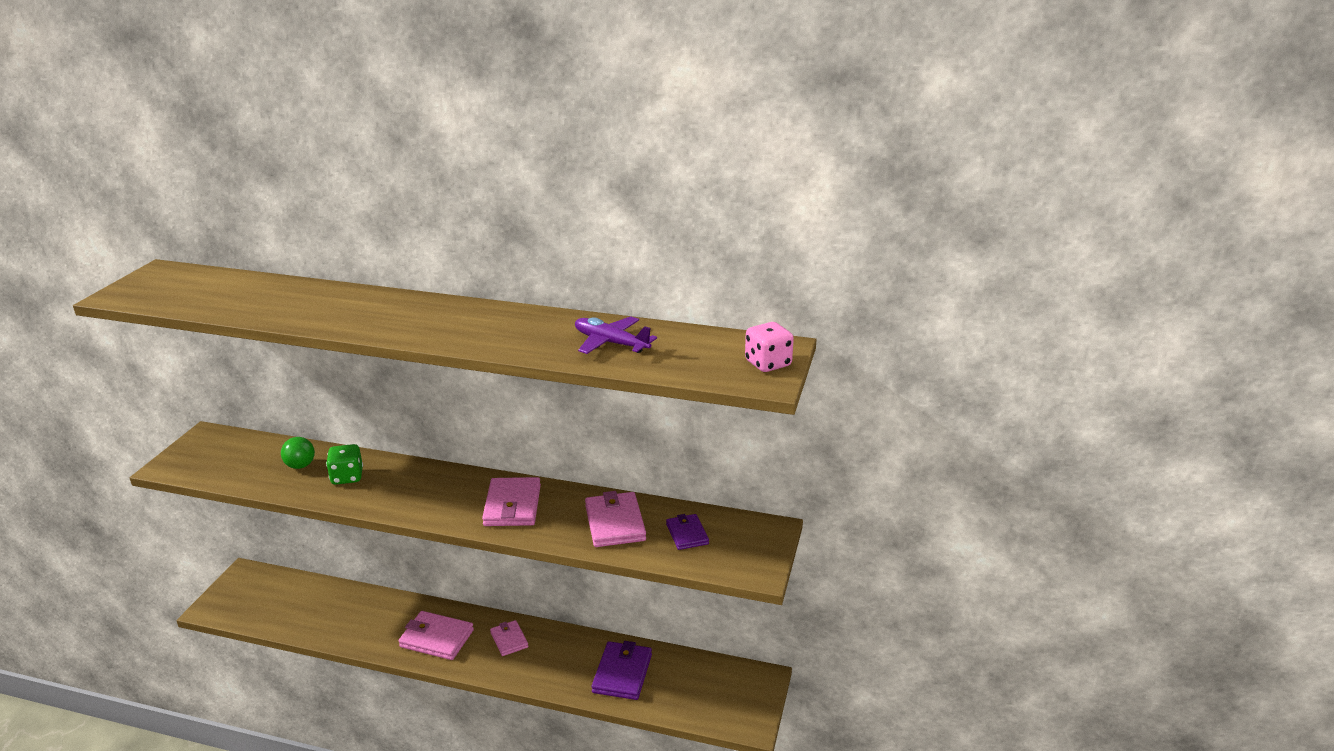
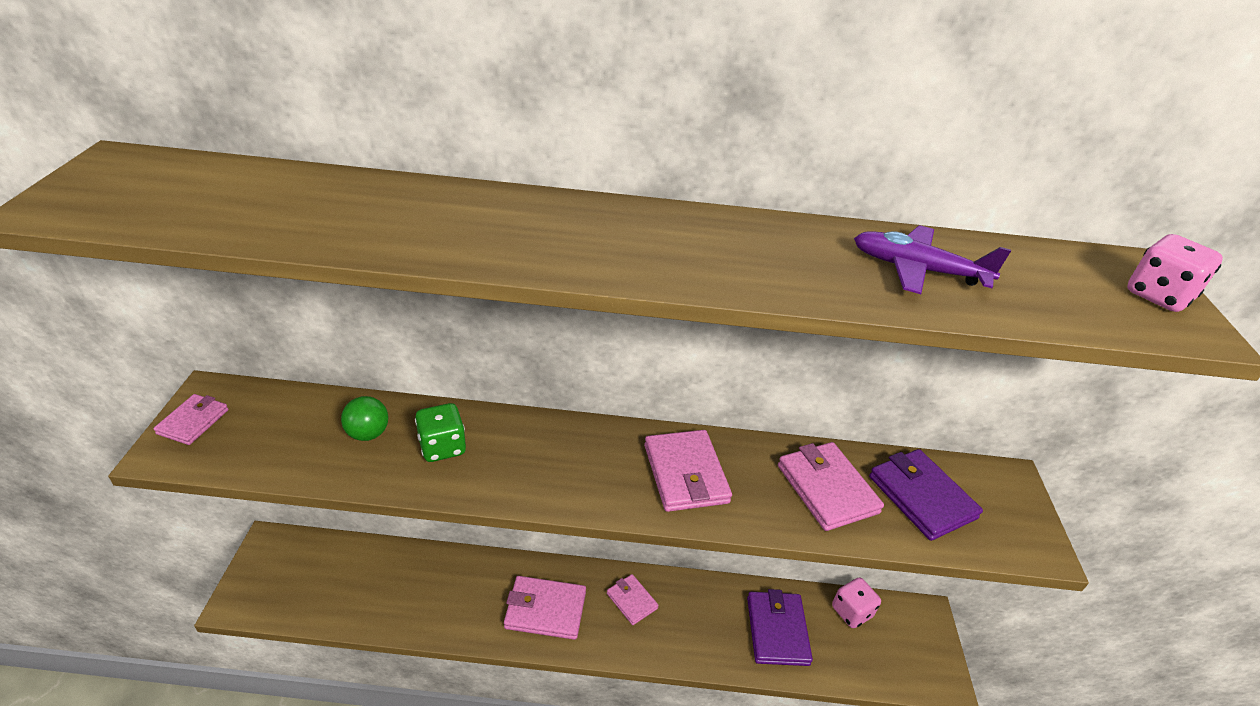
camera: 15 degrees left, 10 degrees up
(189, 451) = (193, 422): none -> pink wallet
(687, 534) = (921, 497): purple wallet -> purple wallet, size x1.62
(695, 668) = (851, 612): none -> pink dice

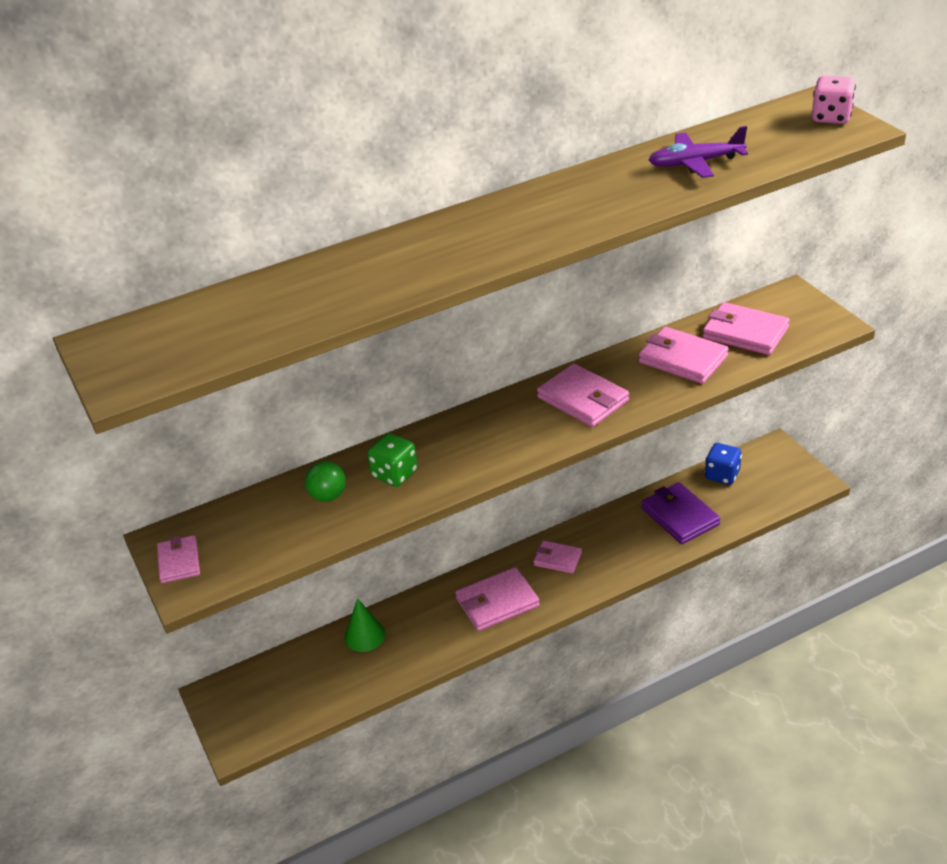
camera: 25 degrees left, 0 degrees up
(418, 568) = (364, 635): none -> green cone
(851, 612) = (722, 475): pink dice -> blue dice
(921, 497) = (745, 333): purple wallet -> pink wallet

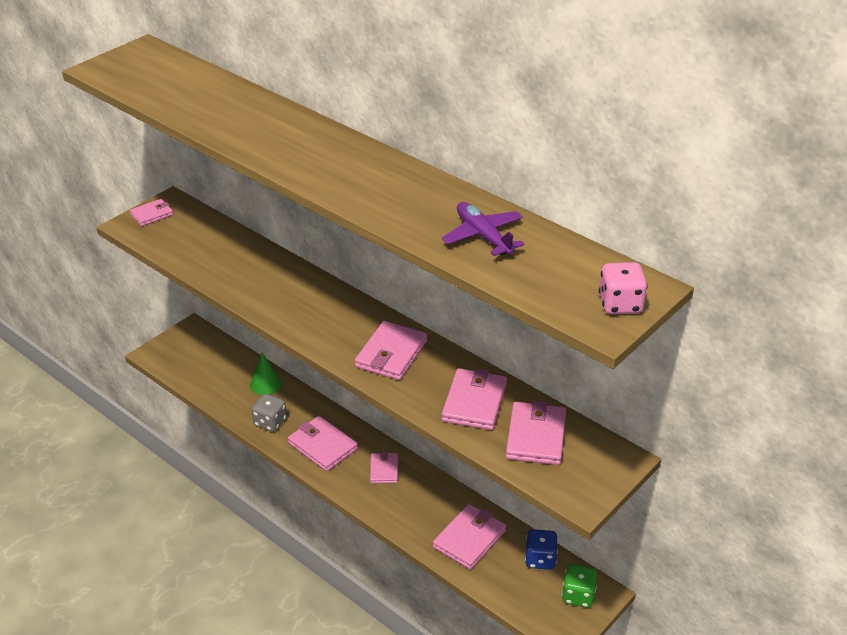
camera: 65 degrees right, 0 degrees up
(328, 496) = (232, 256): green ball -> none
(394, 474) = (265, 279): green dice -> green dice (578, 595)
(434, 642) = (270, 422): none -> grey dice
(679, 516) = (469, 539): purple wallet -> pink wallet

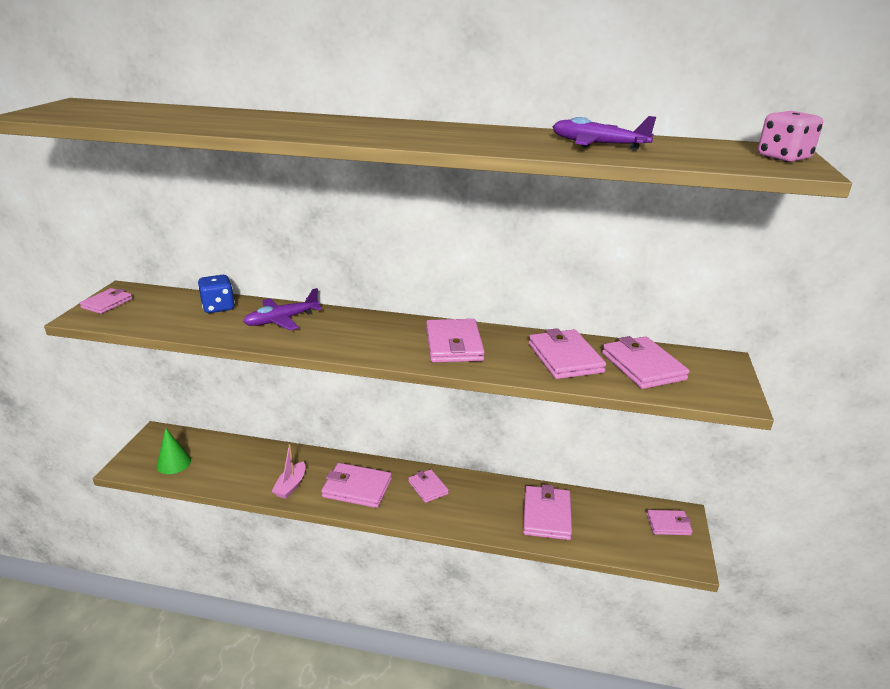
camera: 30 degrees left, 10 degrees down
(265, 384) = (264, 456): green cone -> green cone (173, 463)
(270, 422) = (291, 486): grey dice -> pink boat
(272, 278) = (281, 320): none -> purple plane
(540, 559) = (614, 508): blue dice -> blue dice (218, 307)
(578, 595) = (668, 524): green dice -> pink wallet

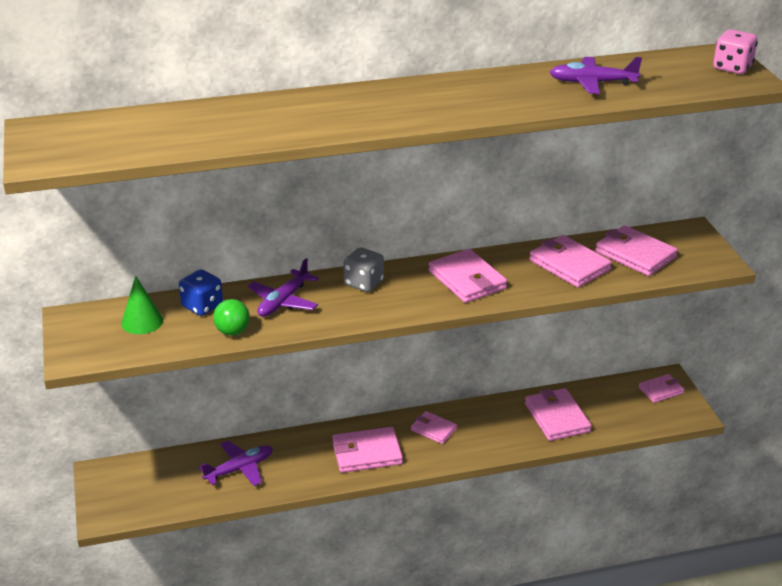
camera: 25 degrees left, 5 degrees up
(107, 303) = (76, 336): pink wallet -> none
(173, 463) = (152, 494): green cone -> green cone (142, 321)
(215, 330) = (232, 331): none -> green ball
(251, 466) = (240, 469): none -> purple plane
(291, 486) = (299, 473): pink boat -> none
(361, 324) = (364, 283): none -> grey dice

